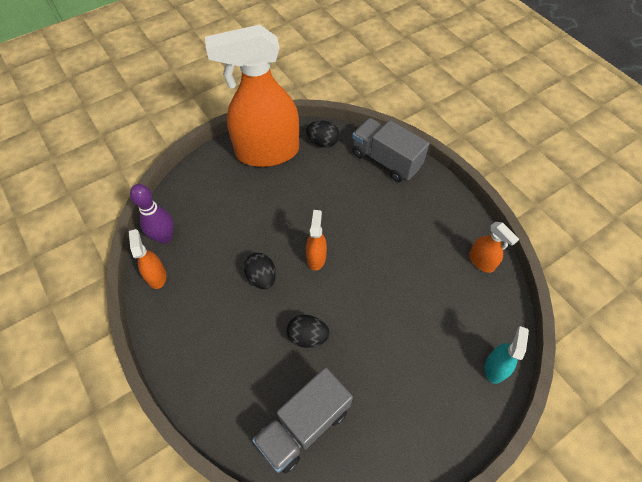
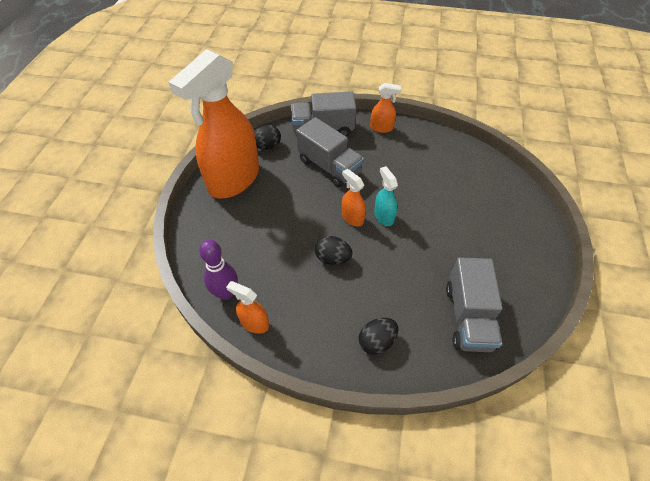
camera: 45 degrees left, 5 degrees down
(307, 336) = (406, 266): black egg -> black egg (377, 341)
(351, 198) = (329, 166): none -> grey truck
(481, 261) = (445, 145): orange spray bottle -> orange spray bottle (381, 128)
(495, 367) = (517, 193): turquoise spray bottle -> turquoise spray bottle (384, 216)

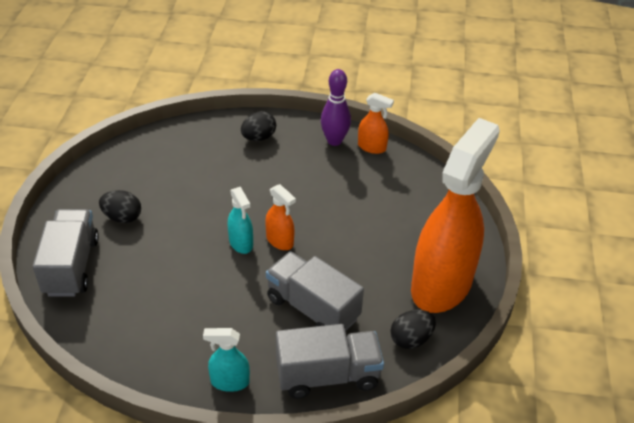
camera: 175 degrees right, 10 degrees down
(226, 293) = (406, 167): purple bowling pin -> purple bowling pin (334, 141)
(332, 258) = (301, 199): black egg -> black egg (122, 217)
(381, 128) = (229, 382): orange spray bottle -> turquoise spray bottle
(468, 317) = (169, 155): grey truck -> grey truck (71, 266)

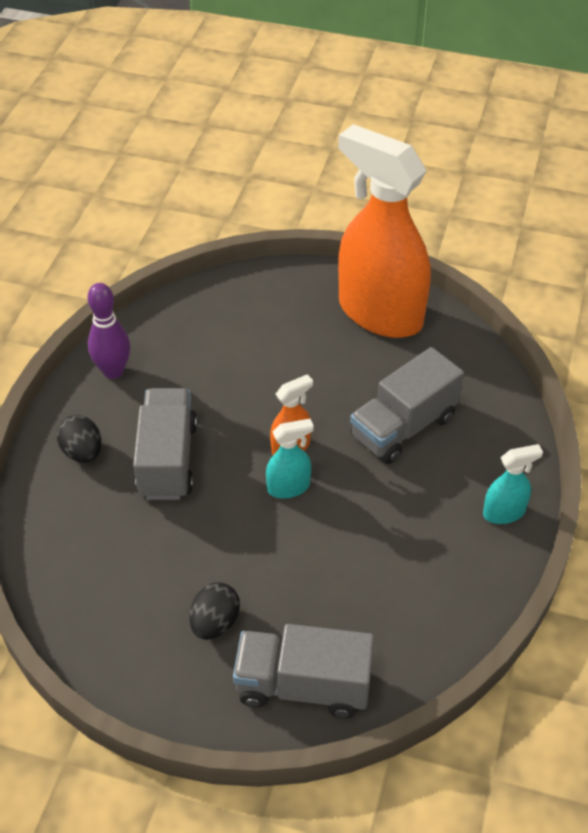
camera: 80 degrees left, 5 degrees up
(229, 382) = (504, 512): turquoise spray bottle -> turquoise spray bottle turned 120 degrees counterclockwise
(328, 375) = (497, 424): grey truck -> grey truck (167, 460)
(372, 147) = (137, 336): orange spray bottle -> none
(411, 339) = (453, 350): black egg -> none

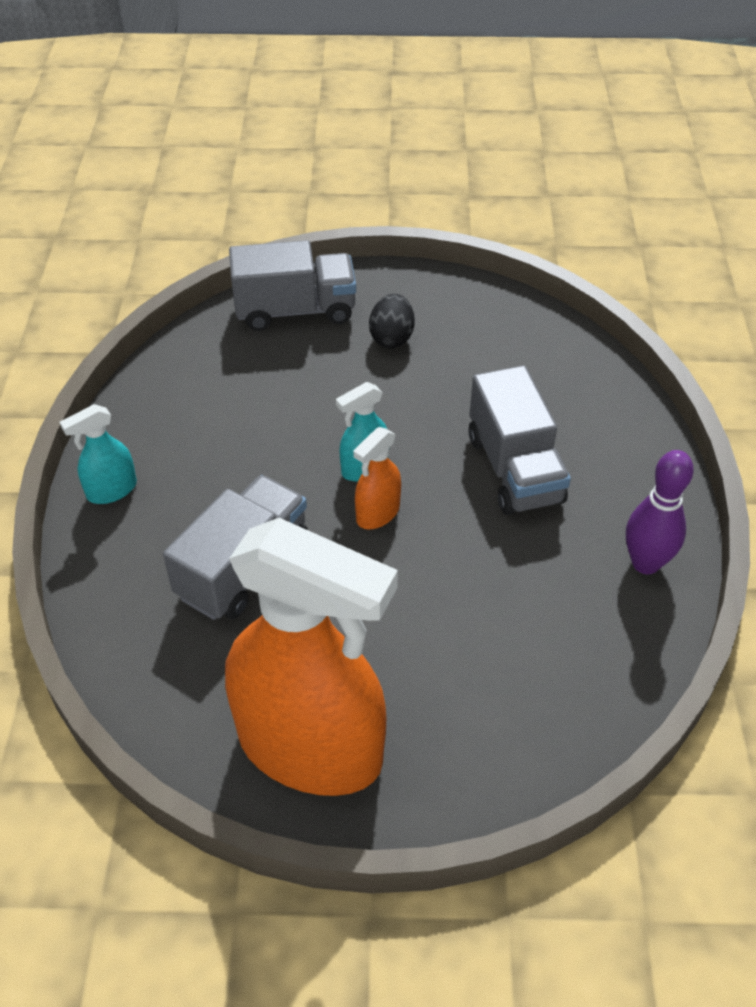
camera: 165 degrees right, 0 degrees up
(82, 452) = (614, 458): black egg -> none

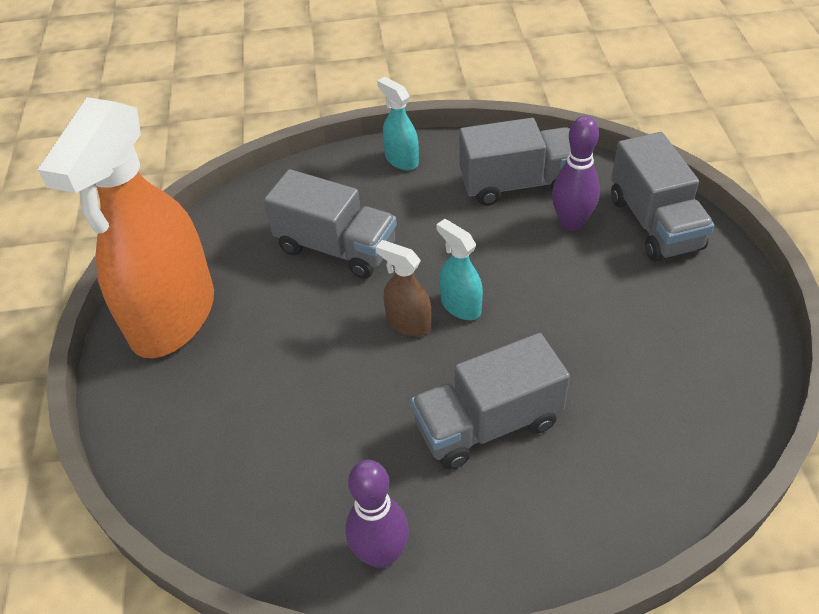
camera: 85 degrees right, 0 degrees up
(198, 396) = (517, 183): none -> grey truck
(274, 366) = (571, 223): none -> purple bowling pin
(377, 513) = (408, 323): orange spray bottle -> brown spray bottle
(392, 338) = (646, 300): black egg -> none

